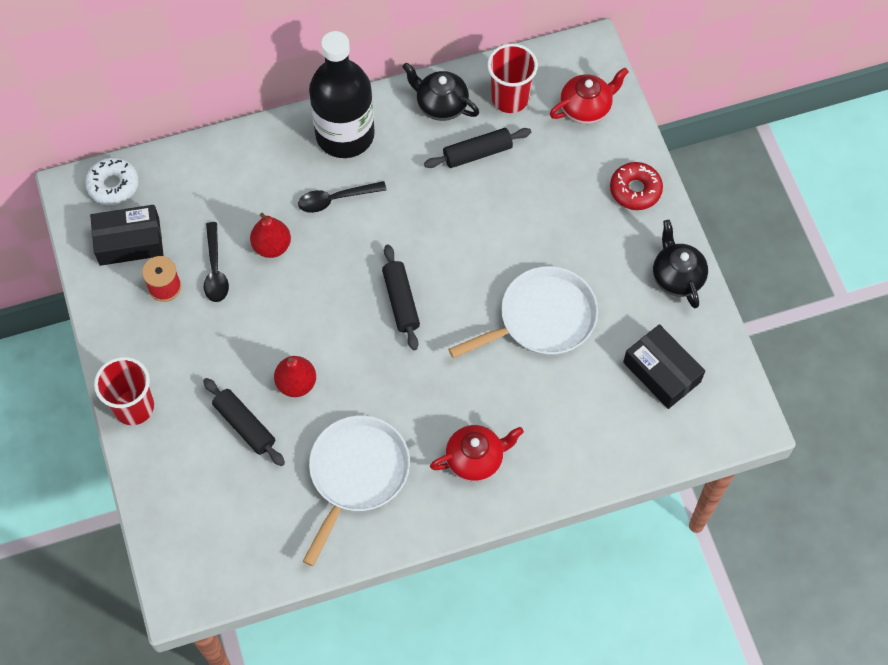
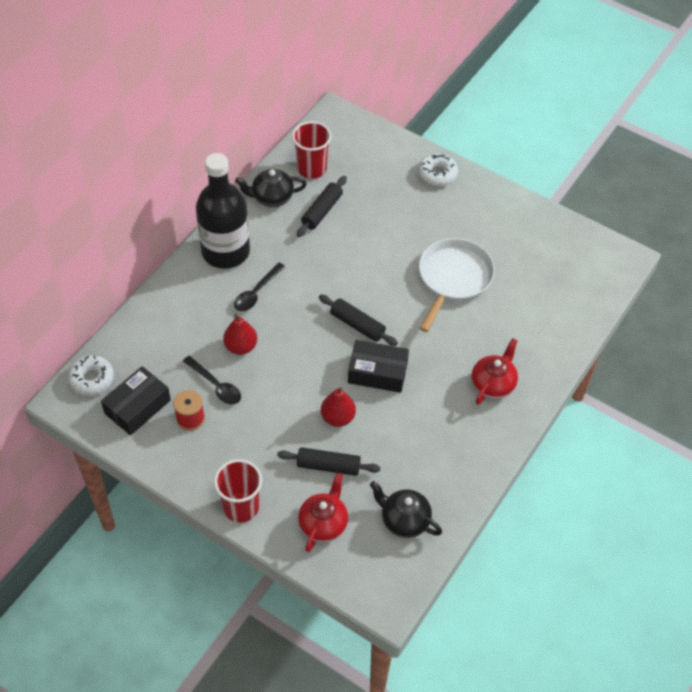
camera: 40 degrees left, 10 degrees down
(356, 474) = (429, 444): white pan -> none
(586, 108) = (364, 147): red teapot -> red teapot (323, 524)
(635, 190) = (437, 174): red donut -> white donut
(661, 372) = (551, 263): black box -> black box (377, 372)
(677, 277) = (508, 206): black teapot -> black teapot (404, 520)

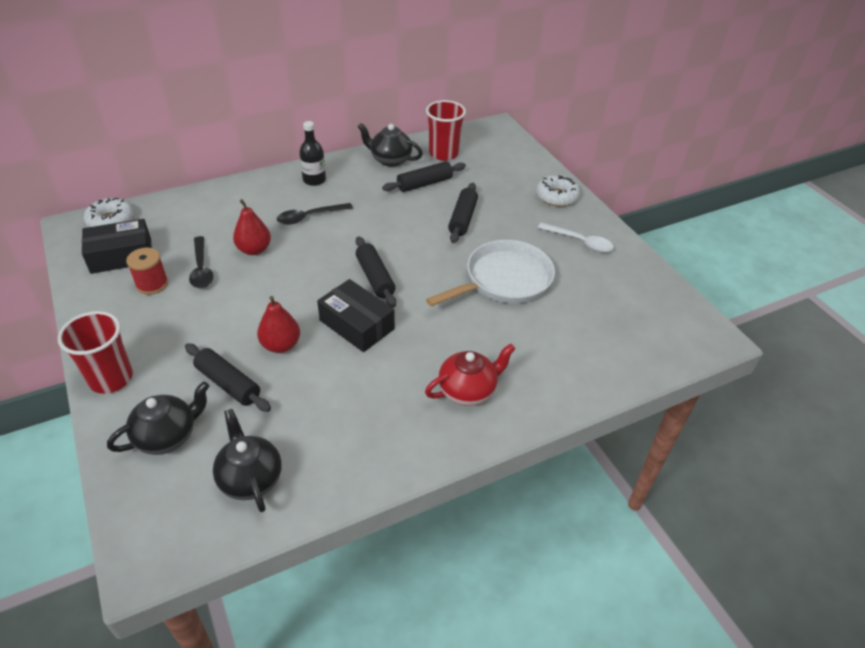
camera: 30 degrees right, 10 degrees down
(225, 251) = (314, 180): black bottle -> black bottle, size x0.47
(323, 524) = (167, 436): red teapot -> black teapot
(380, 234) = (462, 219): none -> black rolling pin
(484, 214) = (580, 242): none -> white spoon

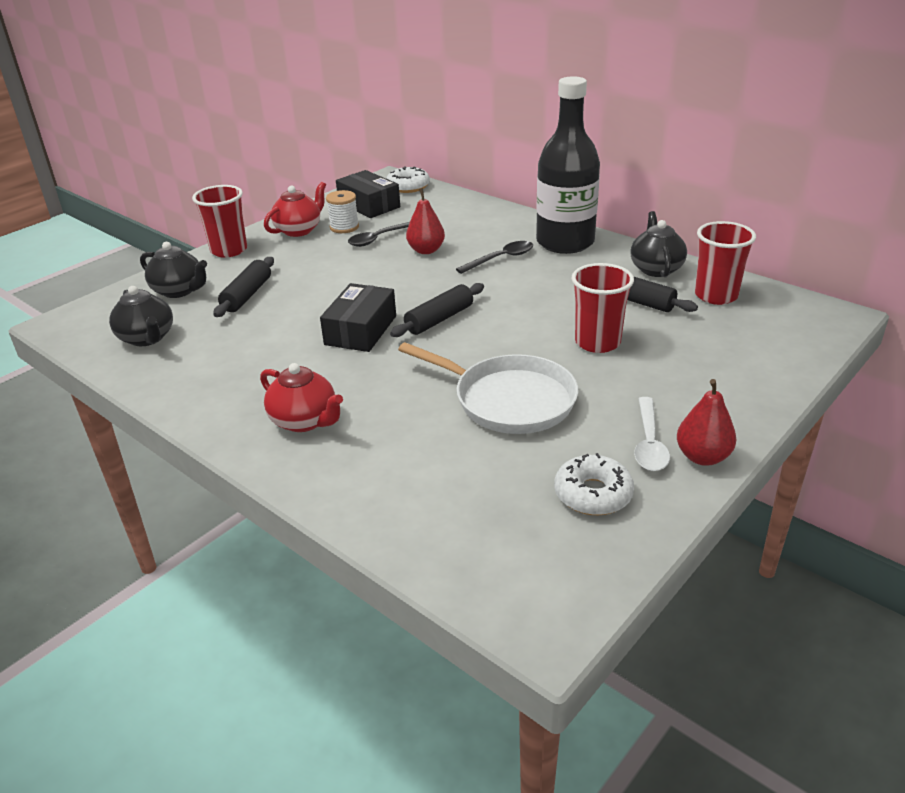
camera: 70 degrees right, 10 degrees down
(122, 316) = (299, 230): none -> red teapot
(152, 284) = (344, 227): red spool -> white spool
(250, 478) = (147, 338): black teapot -> black teapot turned 105 degrees clockwise
(281, 345) = (307, 302): red pear -> red pear (702, 457)
(309, 217) = (501, 259): black spoon -> black spoon turned 105 degrees clockwise
(314, 180) = (565, 242): black bottle -> black bottle, size x2.11
(462, 219) = (597, 342): black rolling pin -> red cup
(557, 196) = (733, 400): white donut -> white donut (593, 494)

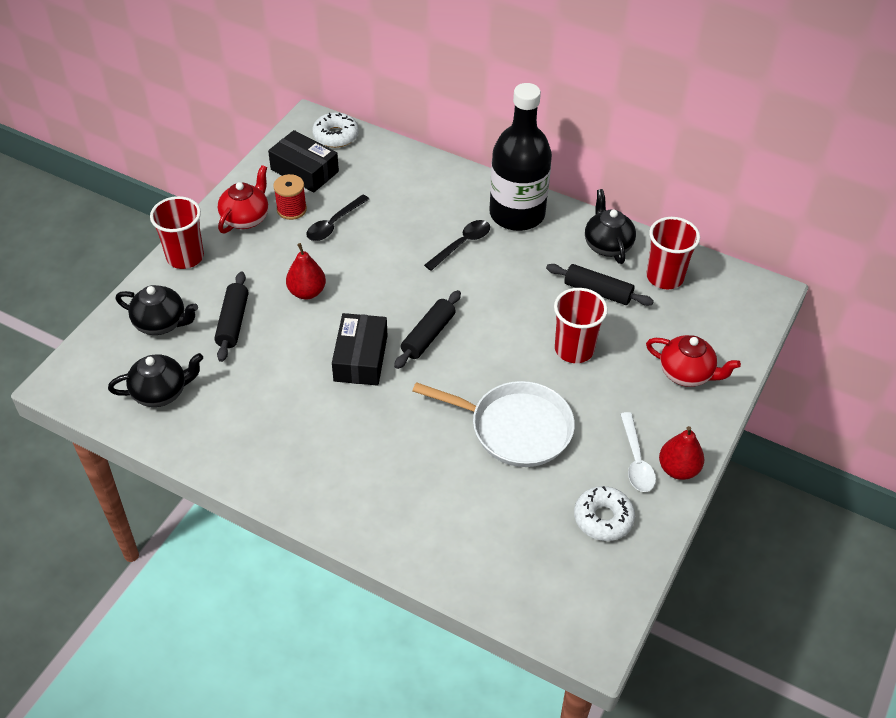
camera: 15 degrees left, 15 degrees up
(147, 338) = (161, 392): black teapot -> black teapot turned 60 degrees counterclockwise
(304, 421) = (351, 475): red teapot -> red teapot (686, 373)
(344, 227) = (291, 209): white spool -> red spool
(426, 250) = (386, 238): red pear -> red pear (307, 292)

